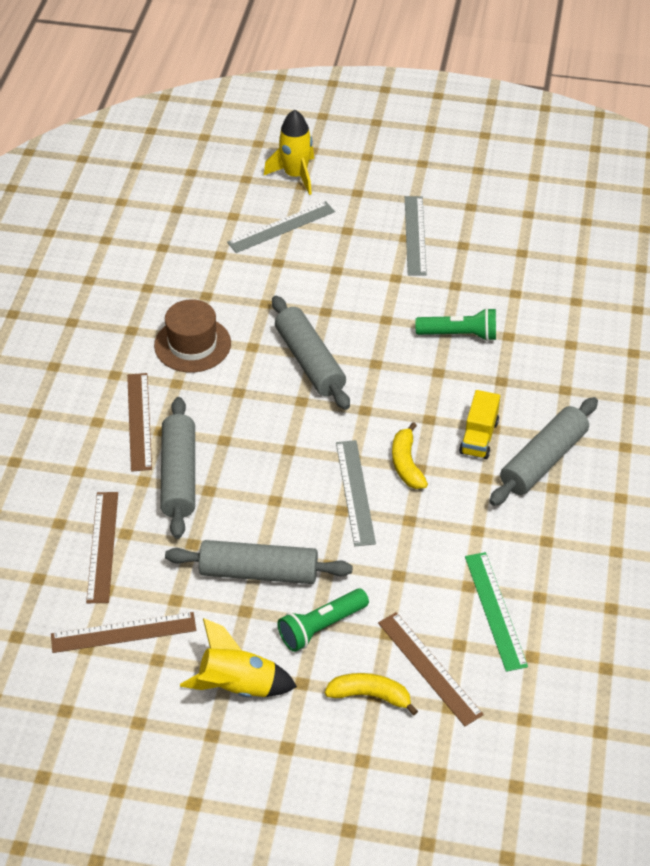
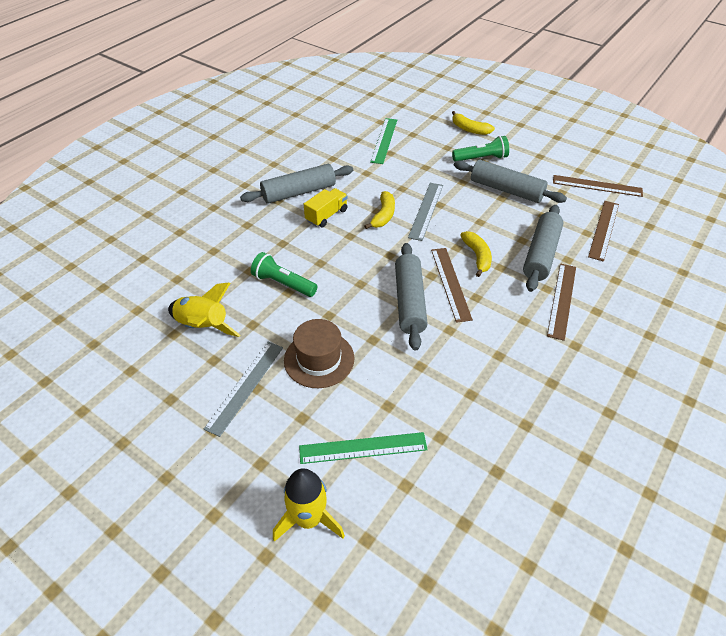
camera: 155 degrees left, 0 degrees up
(192, 344) = (500, 349): brown hat -> brown hat (319, 359)
(238, 686) = (537, 149): yellow rocket -> yellow rocket (203, 326)
(257, 444) = (477, 256): none -> yellow banana
(281, 227) = (363, 448): grey ruler -> green ruler
(429, 668) = (434, 130): brown ruler -> brown ruler (450, 283)

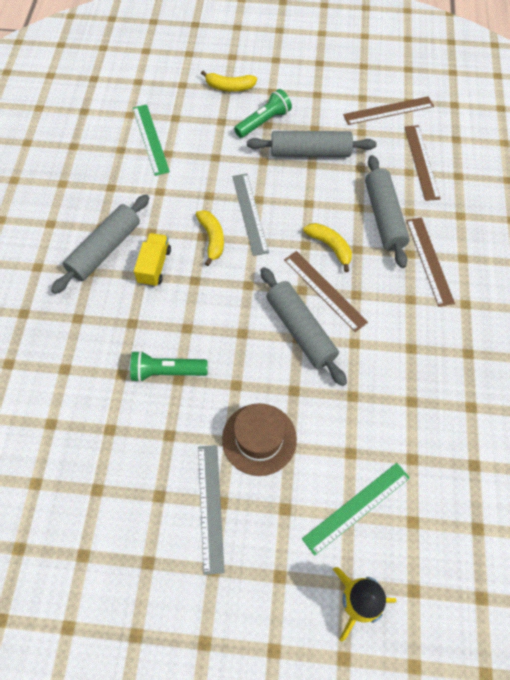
camera: 30 degrees left, 15 degrees up
(203, 326) = (121, 464): yellow rocket -> none

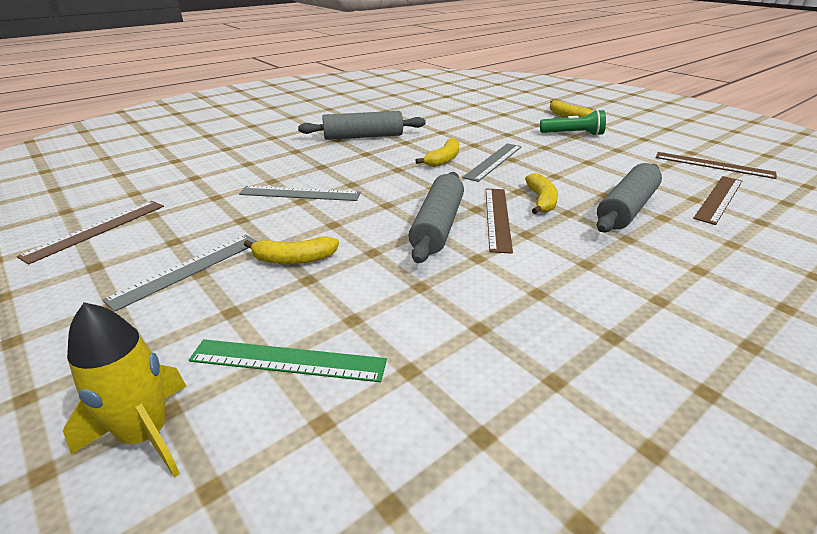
camera: 45 degrees right, 30 degrees down
(150, 139) = (471, 115): green ruler -> none
(154, 266) = (381, 153): yellow truck -> none
(167, 372) = (300, 193): green flashlight -> grey ruler
(259, 439) = (294, 259): brown hat -> yellow banana
(310, 152) = (595, 157): grey rolling pin -> none
(429, 260) = (647, 252): brown ruler -> brown ruler (96, 230)

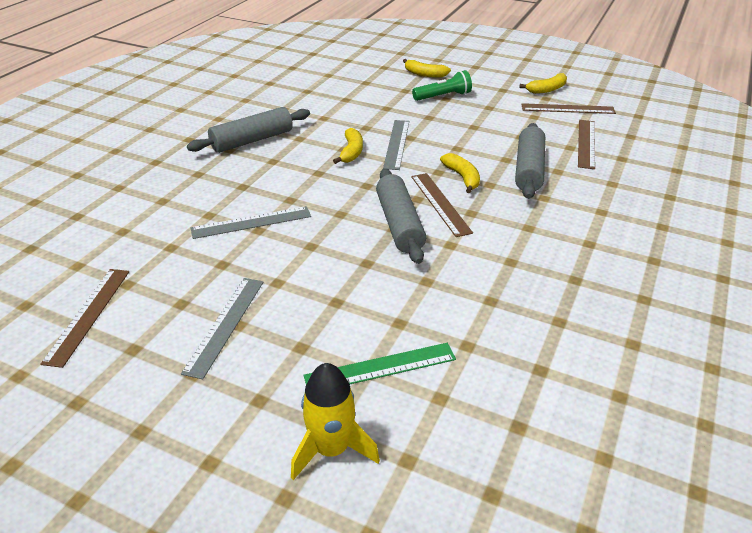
camera: 25 degrees left, 5 degrees up
(294, 259) = (308, 288): yellow banana -> yellow banana (547, 89)

